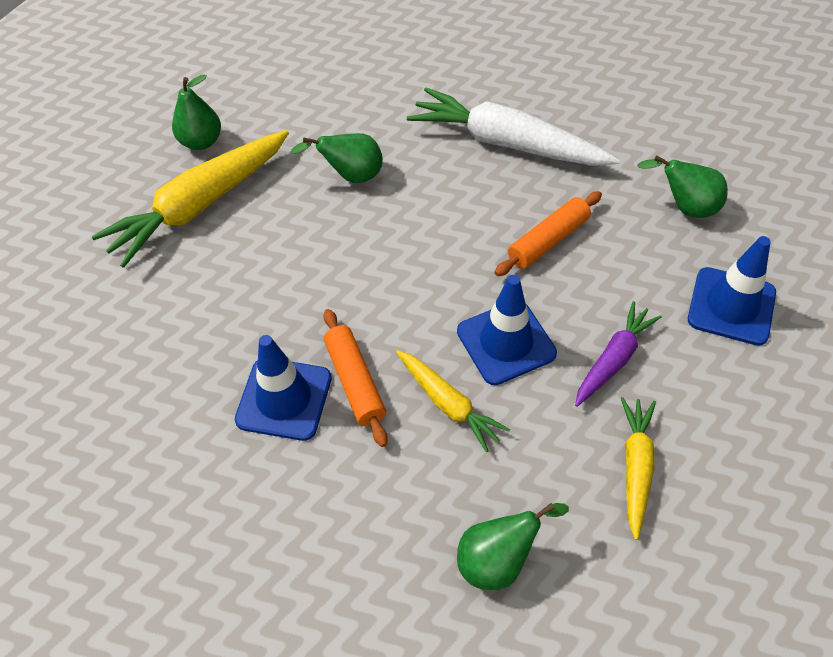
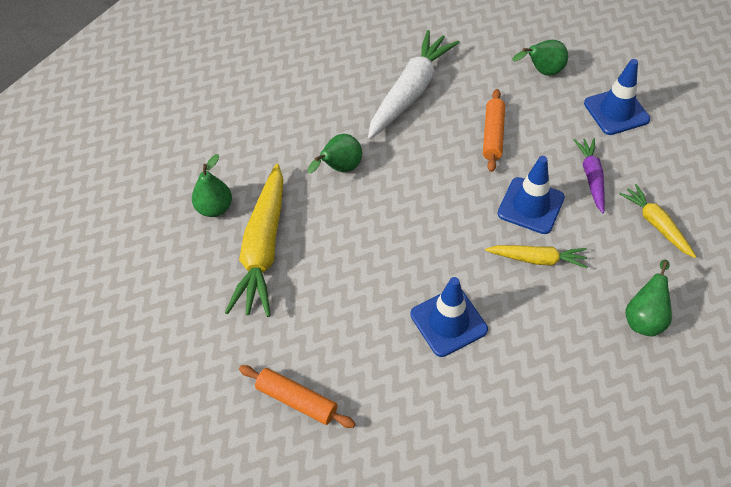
camera: 40 degrees left, 0 degrees up
(355, 381) = (476, 284): orange rolling pin -> orange rolling pin (297, 400)
(507, 143) = (410, 92): white carrot -> white carrot turned 135 degrees clockwise

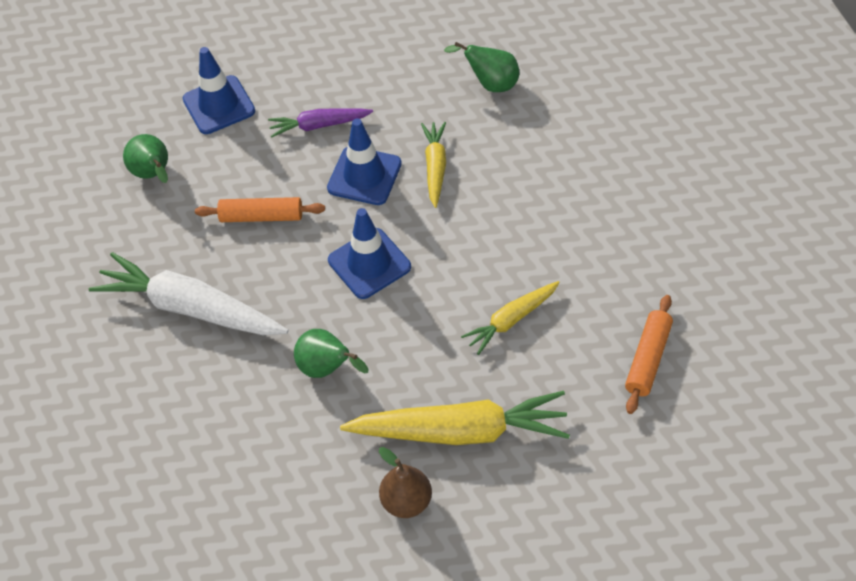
camera: 95 degrees left, 0 degrees up
(214, 208) = (406, 501): green pear -> brown pear
(448, 322) = (526, 237): blue traffic cone -> blue traffic cone (369, 263)
(656, 224) = (377, 74): yellow carrot -> yellow carrot (511, 320)

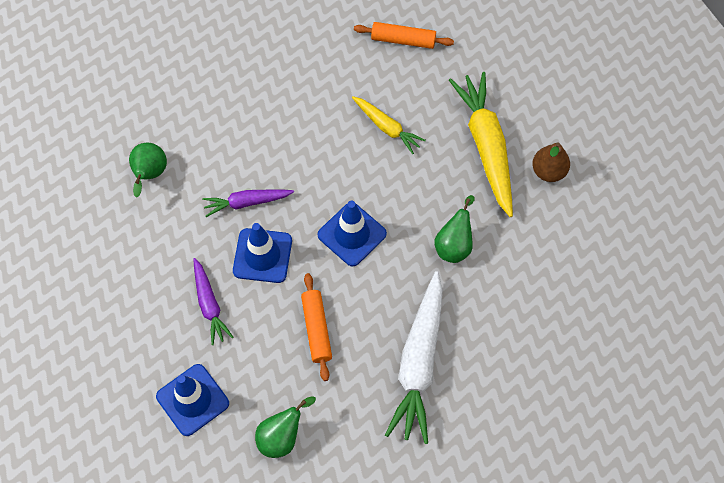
camera: 105 degrees left, 10 degrees up
(435, 167) = (247, 202): yellow carrot -> purple carrot

